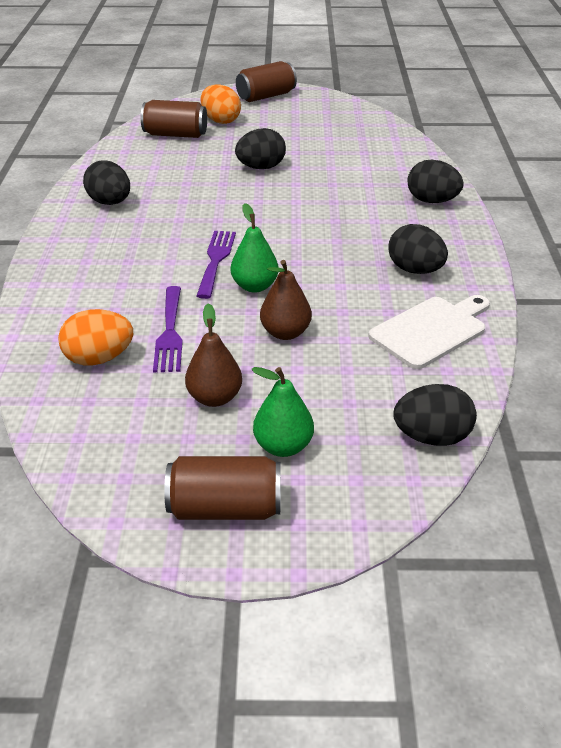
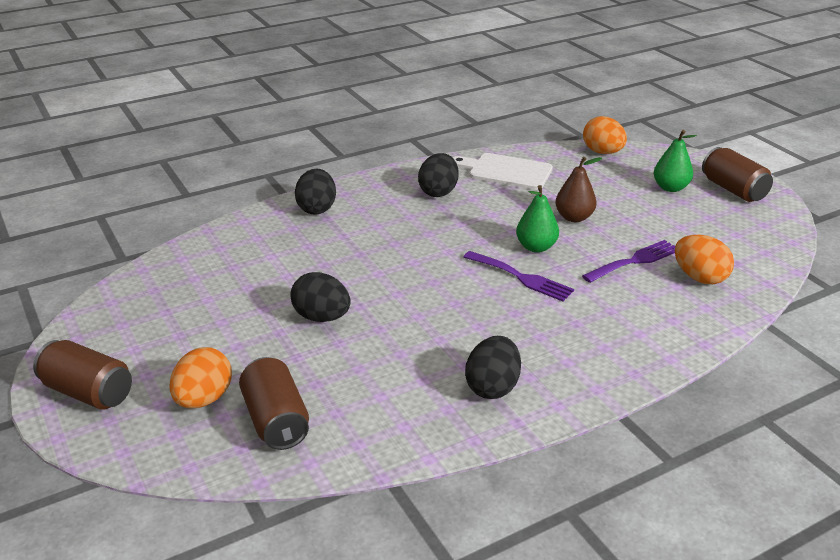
camera: 120 degrees left, 5 degrees down
(215, 398) = (667, 220): brown pear -> none
(216, 260) = (522, 278): purple fork -> purple fork turned 120 degrees counterclockwise
(432, 437) = (602, 152): black egg -> orange egg

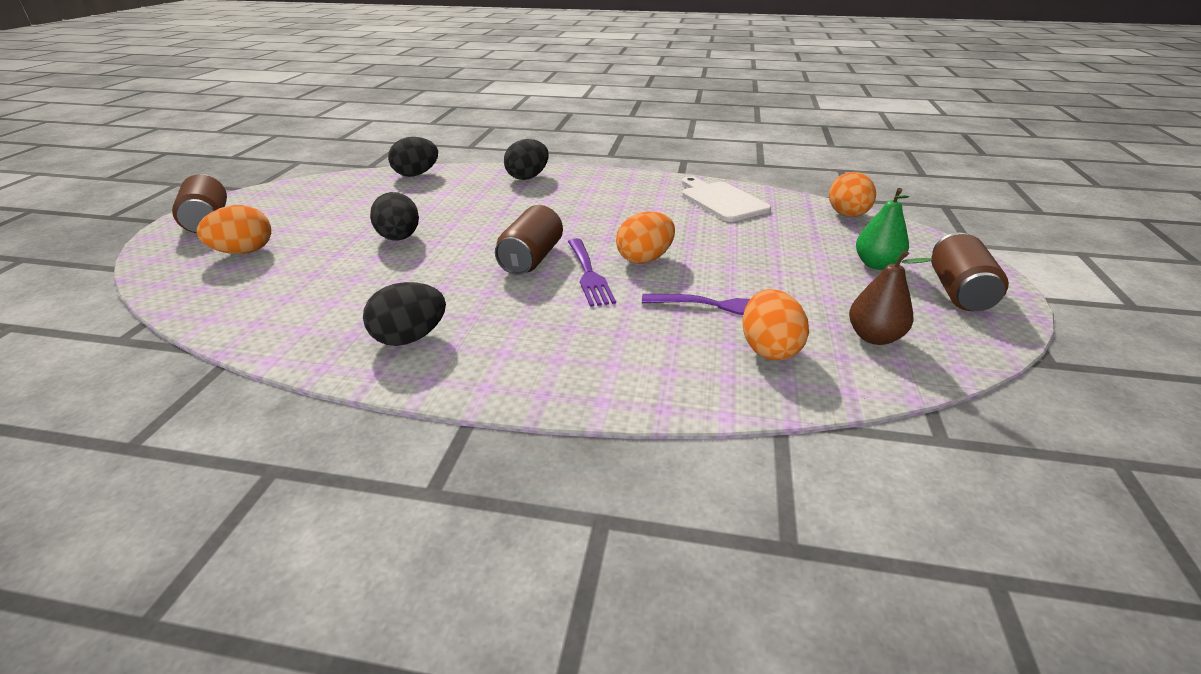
camera: 40 degrees right, 0 degrees up
(276, 420) = (248, 283): brown can -> brown can (531, 259)
(438, 192) = (636, 195): black egg -> black egg (416, 174)
(536, 247) = (645, 259): green pear -> orange egg
(574, 217) = (723, 251): brown pear -> brown pear (874, 337)

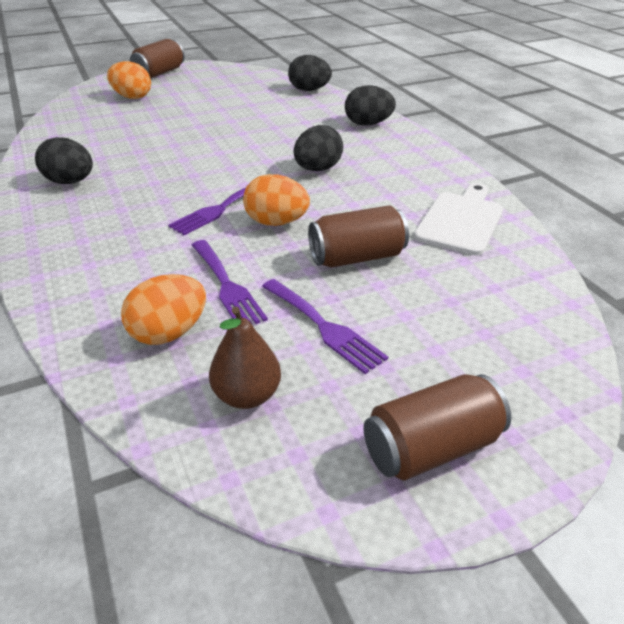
camera: 55 degrees right, 5 degrees up
(399, 238) = (200, 126): black egg -> black egg (317, 169)
(531, 259) = (221, 178): brown can -> brown can (357, 257)
(812, 285) = (324, 327): none -> purple fork
(847, 215) = (547, 309): orange egg -> none
(876, 264) = (430, 361): green pear -> none

